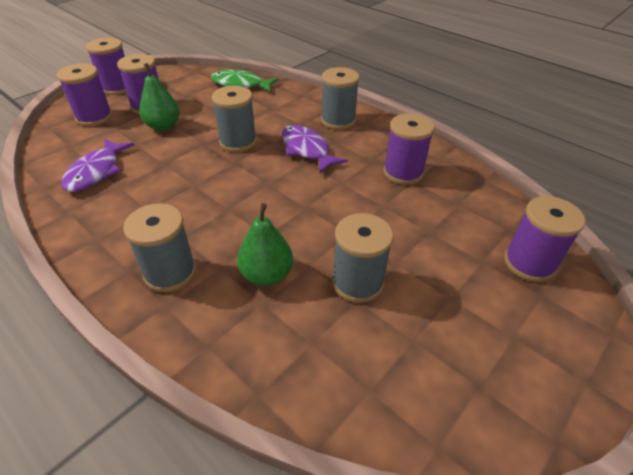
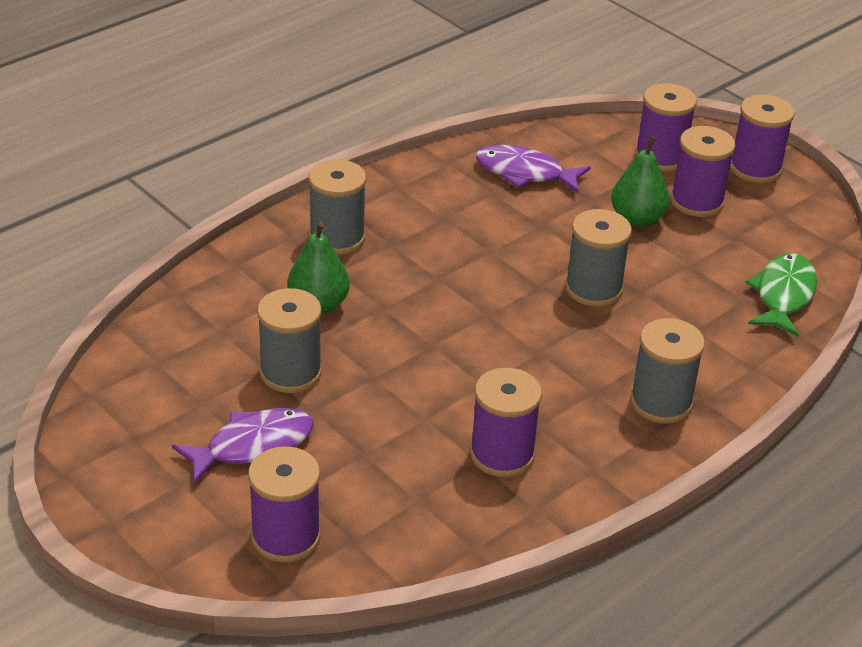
camera: 95 degrees right, 5 degrees down
(306, 150) = (569, 357): purple fish -> purple fish (252, 446)

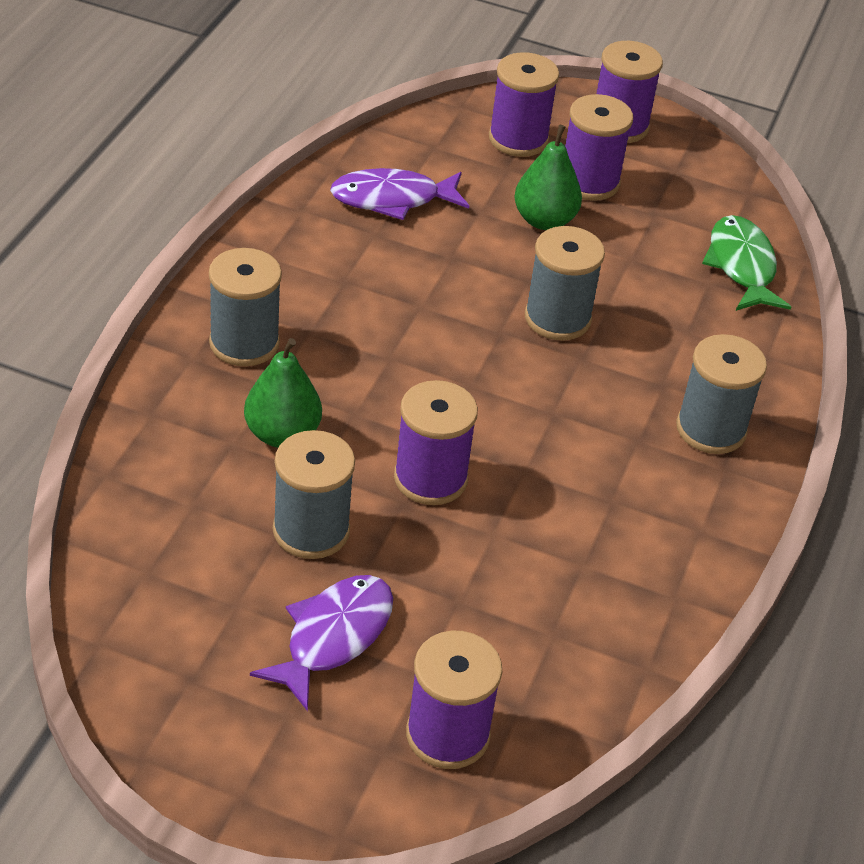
camera: 30 degrees left, 5 degrees up
(502, 454) = (600, 547): purple spool -> purple spool (430, 478)

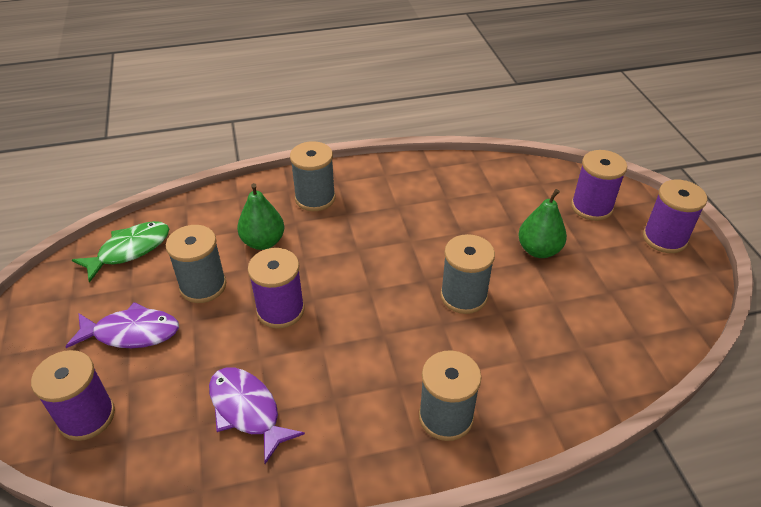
camera: 60 degrees right, 0 degrees up
(392, 199) = (479, 190): purple fish -> purple fish (247, 410)
(589, 182) = (597, 251): purple spool -> none
(741, 266) = (618, 356): green fish -> green fish (130, 250)

